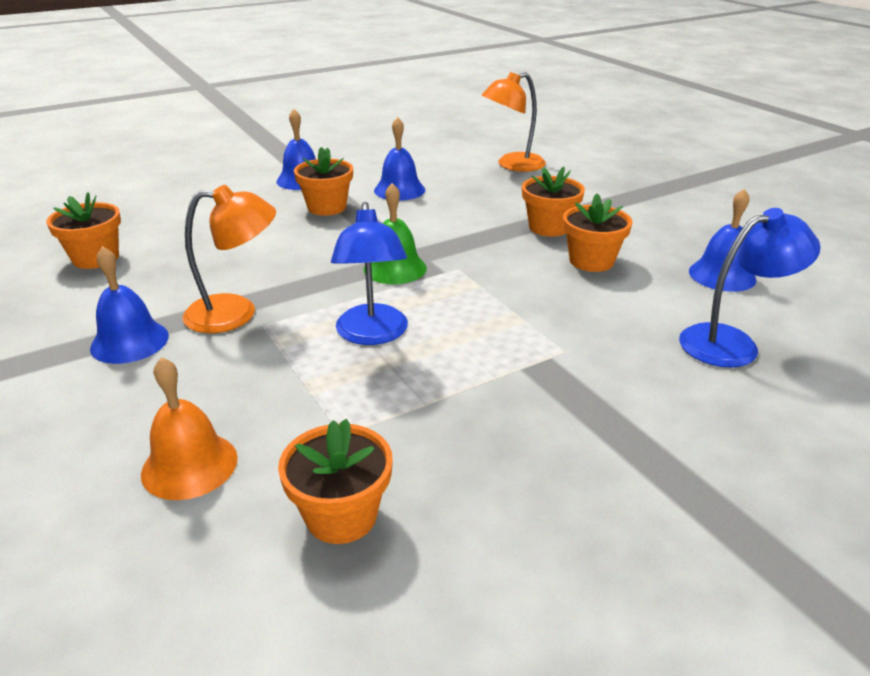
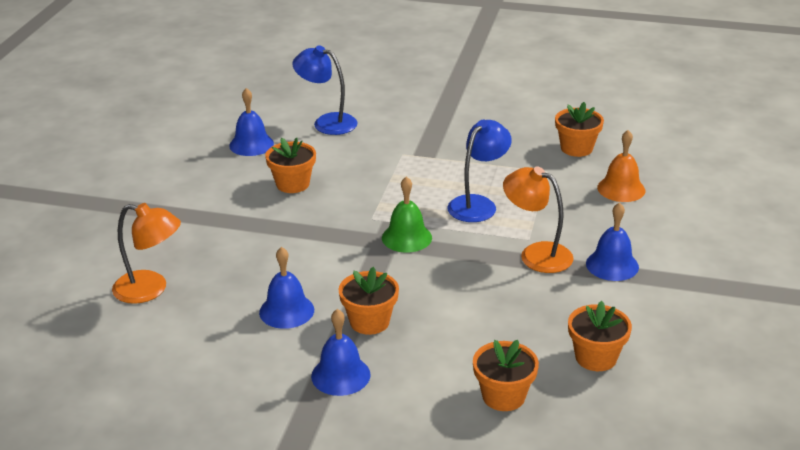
camera: 135 degrees left, 0 degrees up
(549, 227) = (263, 217): orange flower pot -> orange flower pot (503, 396)

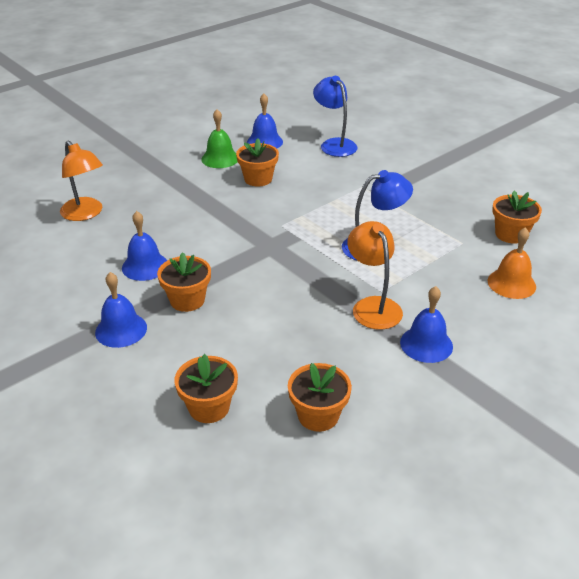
camera: 35 degrees right, 5 degrees up
(406, 237) = (289, 249): green bell -> green bell (220, 158)

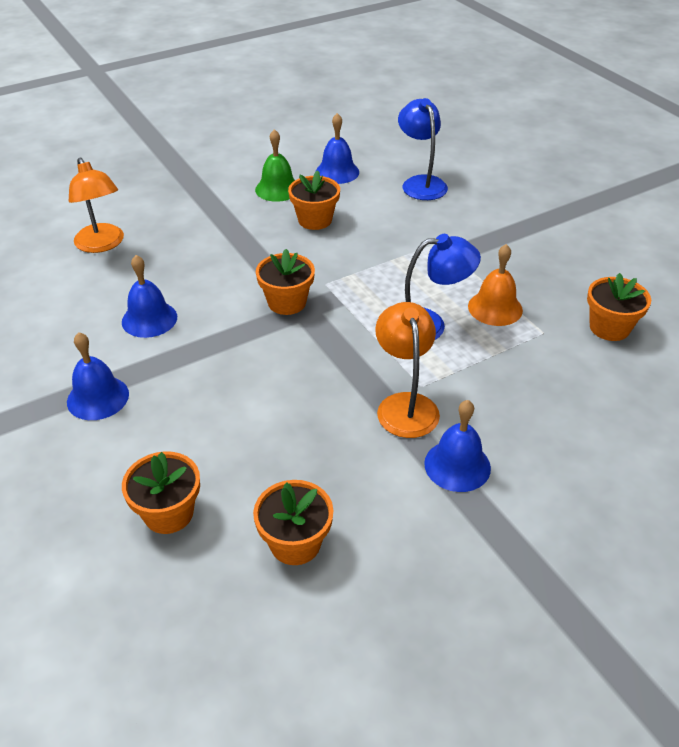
camera: 10 degrees right, 5 degrees up
(187, 300) = (185, 369): orange flower pot -> orange flower pot (287, 302)
(511, 283) = (591, 396): orange bell -> orange bell (495, 308)

